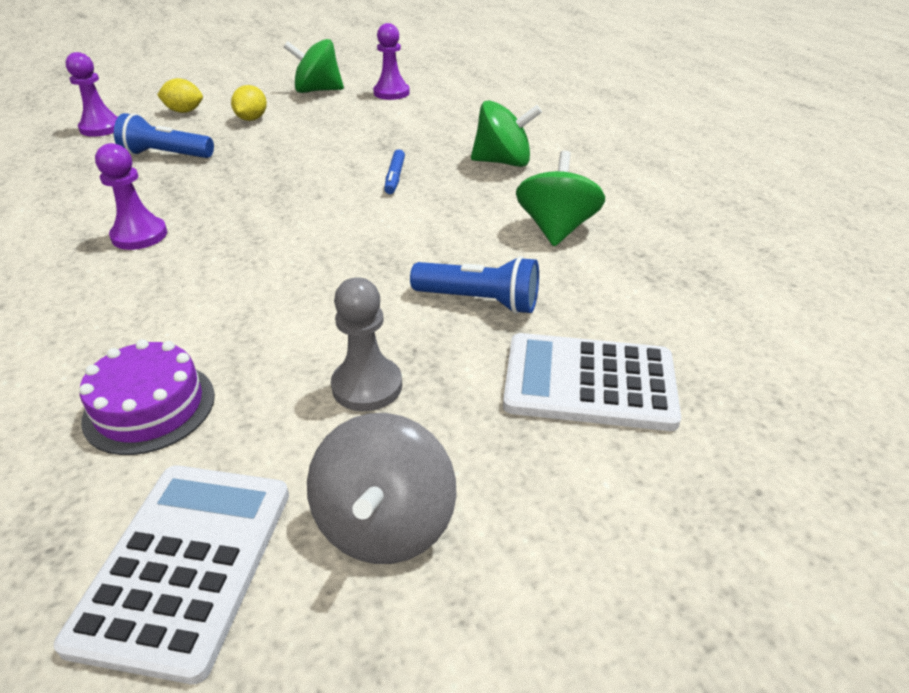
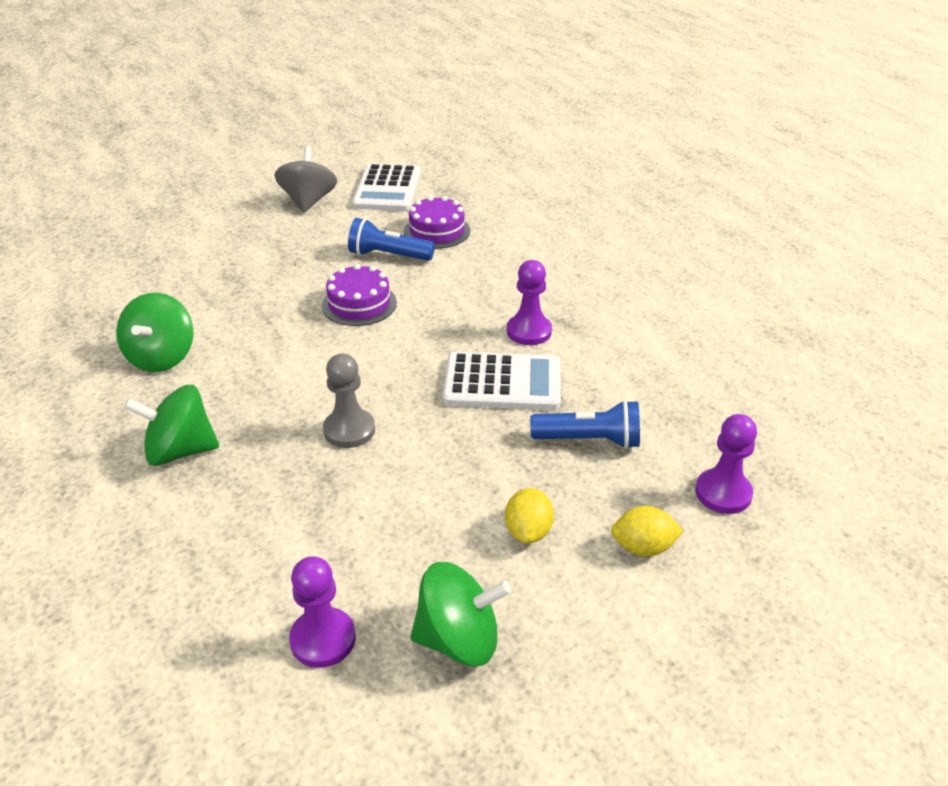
camera: 175 degrees right, 0 degrees up
(326, 277) = (359, 304): none -> purple cake
(367, 386) = (321, 244): grey pawn -> grey pawn (349, 430)
(395, 177) = (310, 417): blue marker -> none
(479, 301) = (246, 292): blue flashlight -> blue flashlight (388, 255)
(589, 383) = (193, 251): white calculator -> white calculator (502, 382)

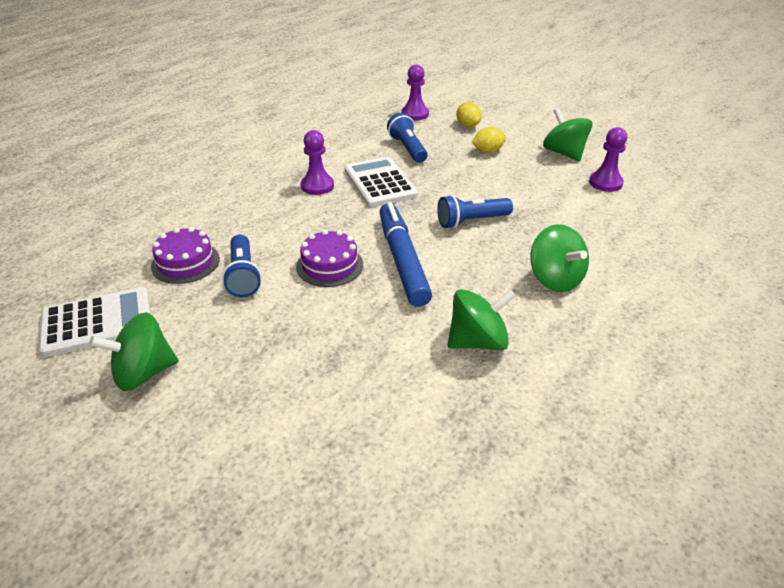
camera: 115 degrees left, 0 degrees up
(308, 201) = (143, 373): grey spinning top -> green spinning top
(323, 351) = (402, 260): none -> blue marker
(349, 430) = (471, 221): grey pawn -> blue flashlight

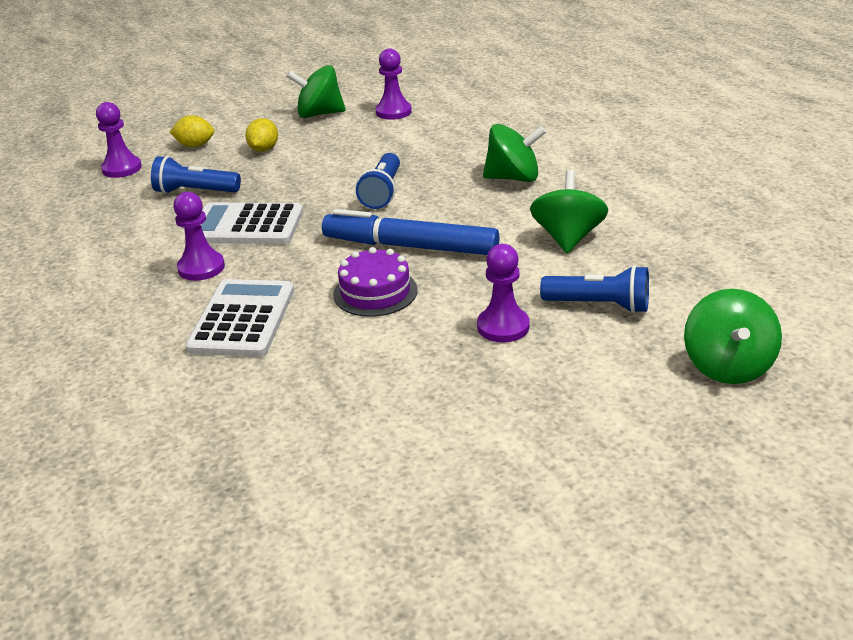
camera: 60 degrees left, 5 degrees down
(97, 322) = (327, 490): white calculator -> white calculator (242, 319)
(143, 373) = (461, 458): green spinning top -> green spinning top (727, 366)
(185, 262) = (263, 397): purple cake -> none
(243, 276) = (337, 355): blue flashlight -> blue flashlight (599, 305)
(317, 344) = (503, 327): none -> purple pawn

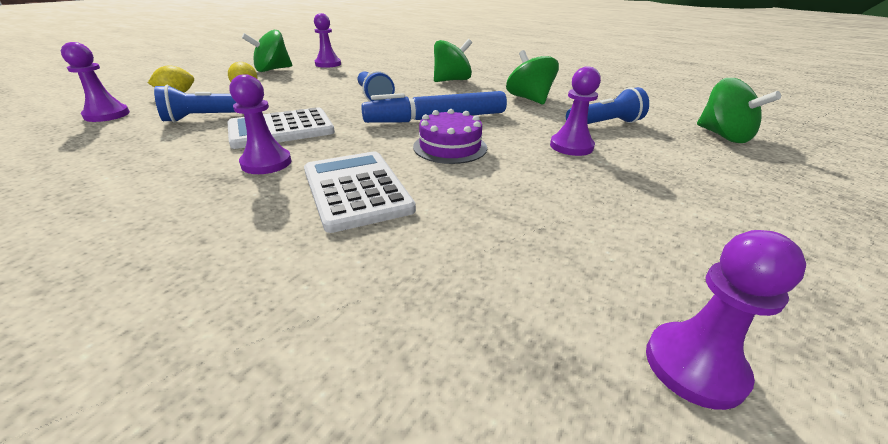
camera: 35 degrees left, 0 degrees up
(302, 522) = (694, 366): none -> purple pawn

